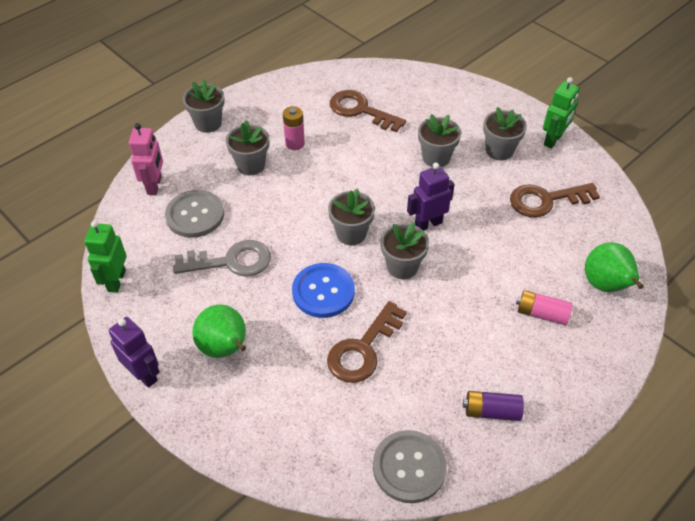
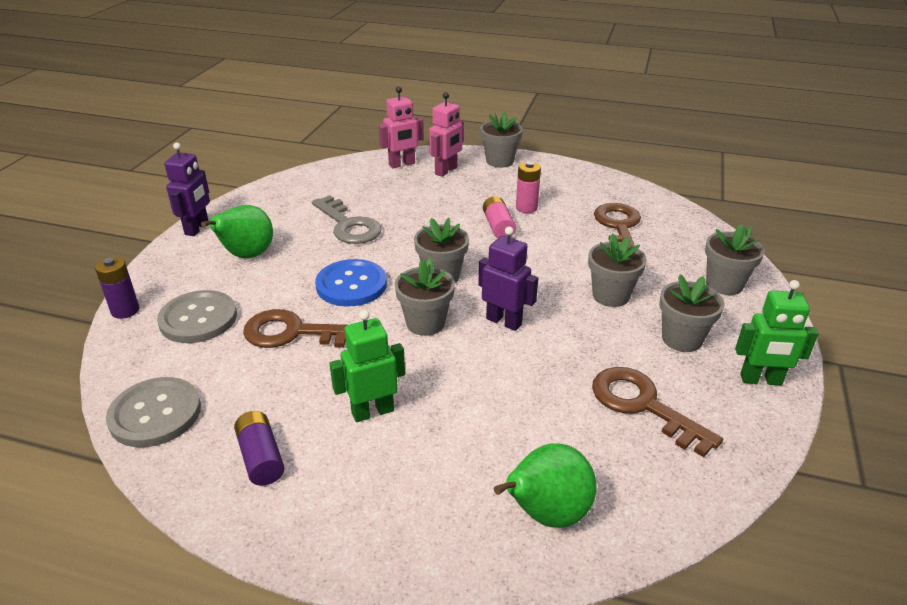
camera: 60 degrees right, 15 degrees down
(116, 281) = (286, 184): green robot -> green robot (372, 411)
(194, 162) = (446, 171): none -> pink robot
(195, 215) = (386, 191): grey button -> grey button (198, 319)
(249, 463) = (125, 310): none -> purple battery
(251, 165) = (473, 196): grey flower pot -> grey flower pot (724, 284)
(541, 314) = (443, 459): pink battery -> pink battery (498, 227)

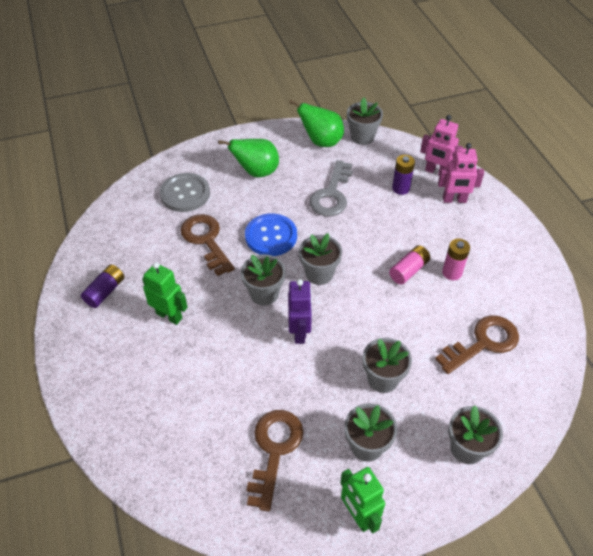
camera: 55 degrees right, 15 degrees up
(125, 310) = (168, 162): purple battery -> purple battery (400, 188)
(155, 414) = (106, 231): grey button -> none
(197, 228) = (262, 133): purple robot -> none
(499, 161) = (504, 221): grey flower pot -> grey flower pot (362, 137)
(546, 514) = (146, 439): green pear -> green pear (321, 141)

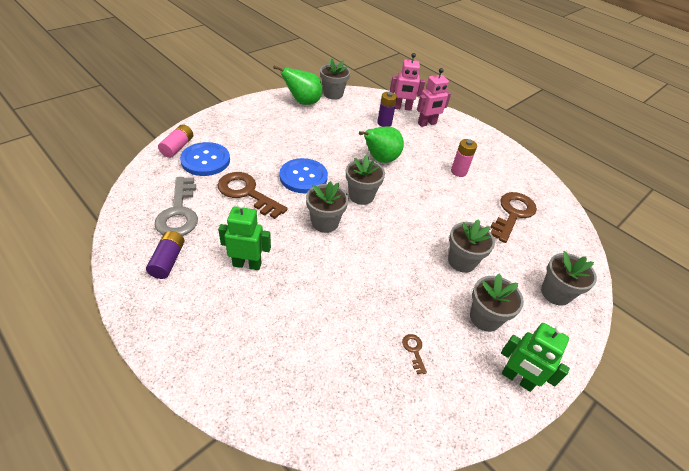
camera: 30 degrees left, 5 degrees down
(185, 194) = (205, 160): grey button -> blue button
(256, 172) = (262, 132): green pear -> green pear (380, 159)
(274, 450) = (414, 350): brown key -> brown key, size x0.42
(300, 332) = (374, 245): purple robot -> none
(331, 194) = (334, 137): grey key -> grey key (179, 212)
(408, 270) = (427, 177): pink battery -> pink battery (177, 147)

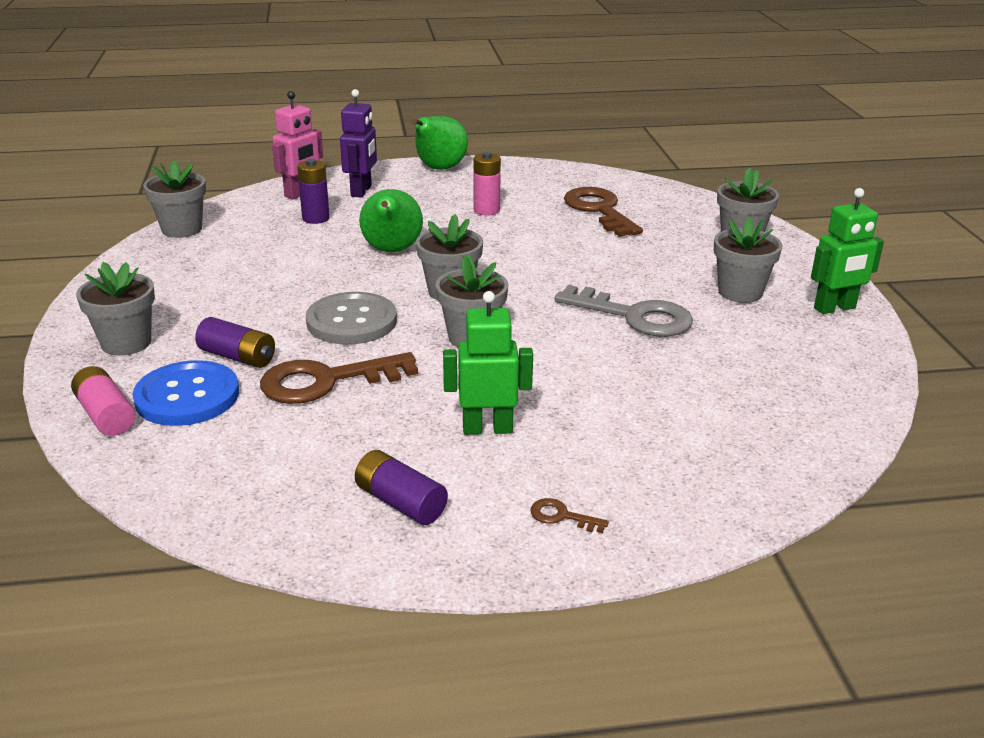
camera: 50 degrees left, 15 degrees down
(179, 212) = (293, 461): grey key -> grey key (634, 316)
(245, 159) = (238, 357): none -> purple battery
(247, 264) = (487, 428): green robot -> green robot turned 45 degrees clockwise
(303, 102) = (162, 260): green pear -> green pear (439, 169)
(303, 177) = (351, 321): blue button -> grey button
(414, 350) = (750, 354): brown key -> brown key (562, 516)
(427, 123) = (361, 191): pink robot -> purple robot
(461, 261) = (643, 271): grey flower pot -> grey flower pot (126, 343)

